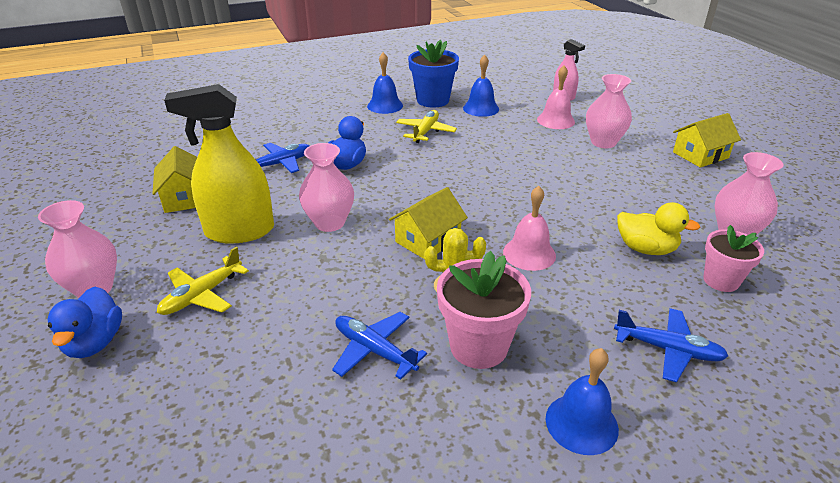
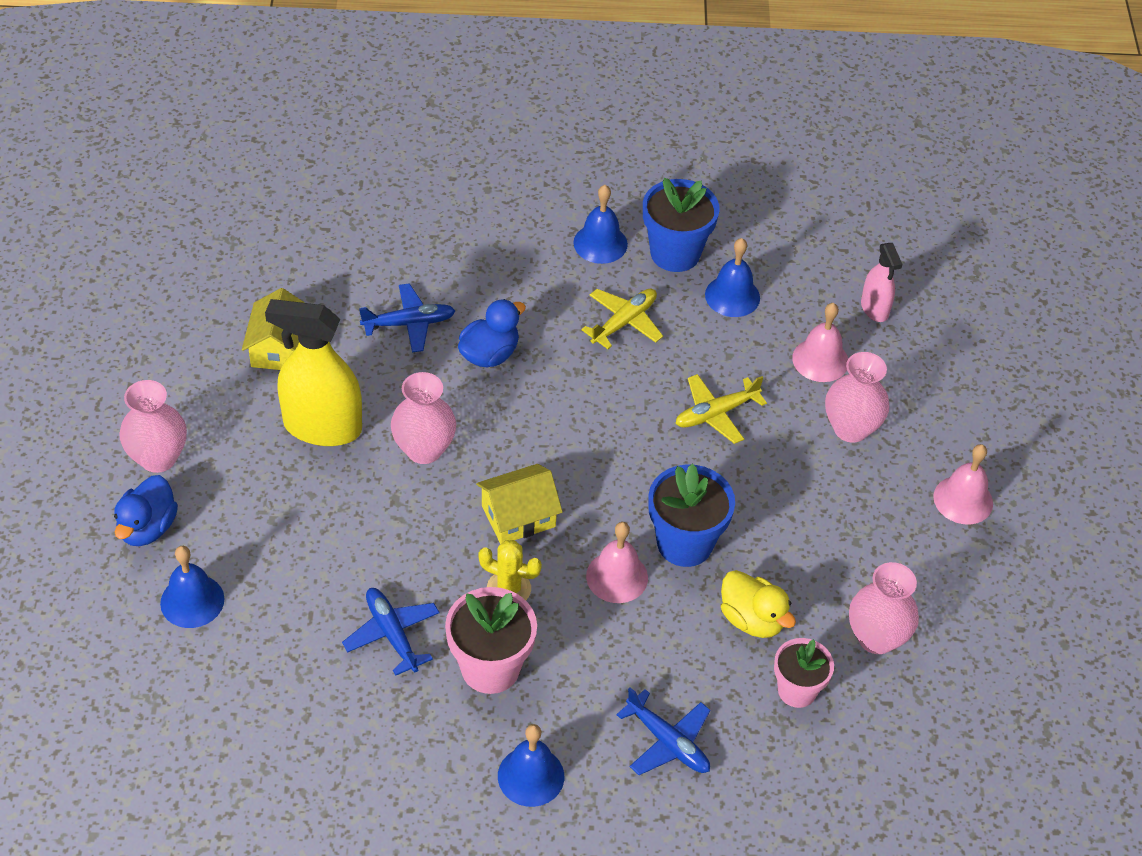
camera: 20 degrees right, 15 degrees up
(159, 388) = (192, 601): none -> blue bell
(202, 295) = (257, 506): yellow plane -> yellow plane (716, 414)
(559, 221) = (684, 543): none -> blue flower pot
(700, 155) = (963, 500): yellow house -> pink bell

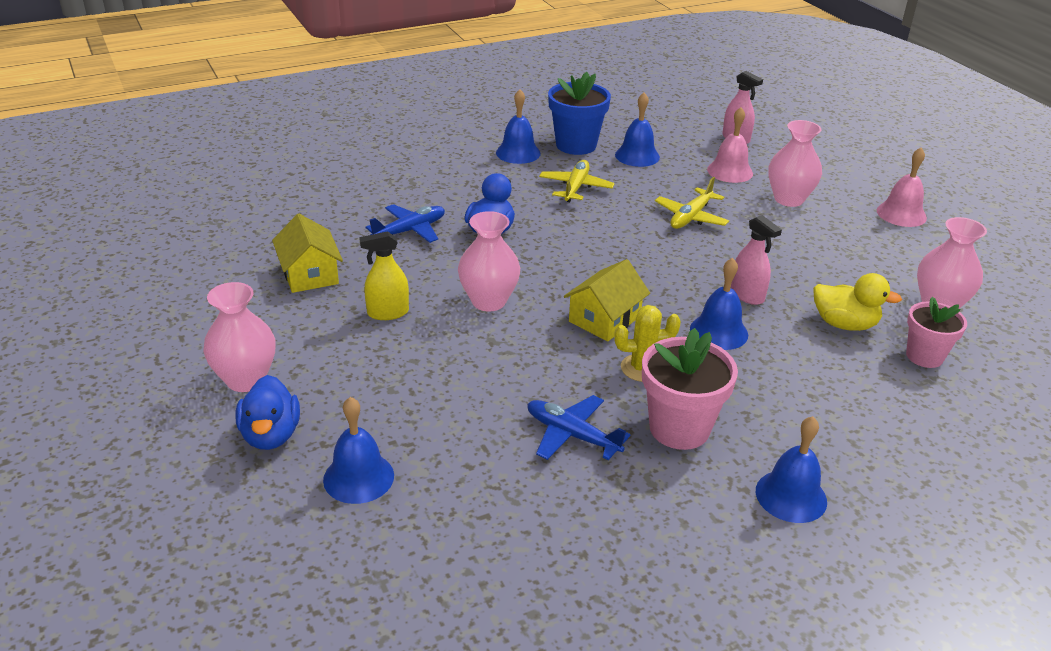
camera: 25 degrees left, 15 degrees down
(322, 427) = (388, 313): yellow spray bottle -> yellow spray bottle, size x0.53
(617, 577) = (719, 332): pink bell -> blue bell
(668, 742) = (872, 426): blue plane -> none
(684, 543) = (747, 295): blue flower pot -> pink spray bottle

